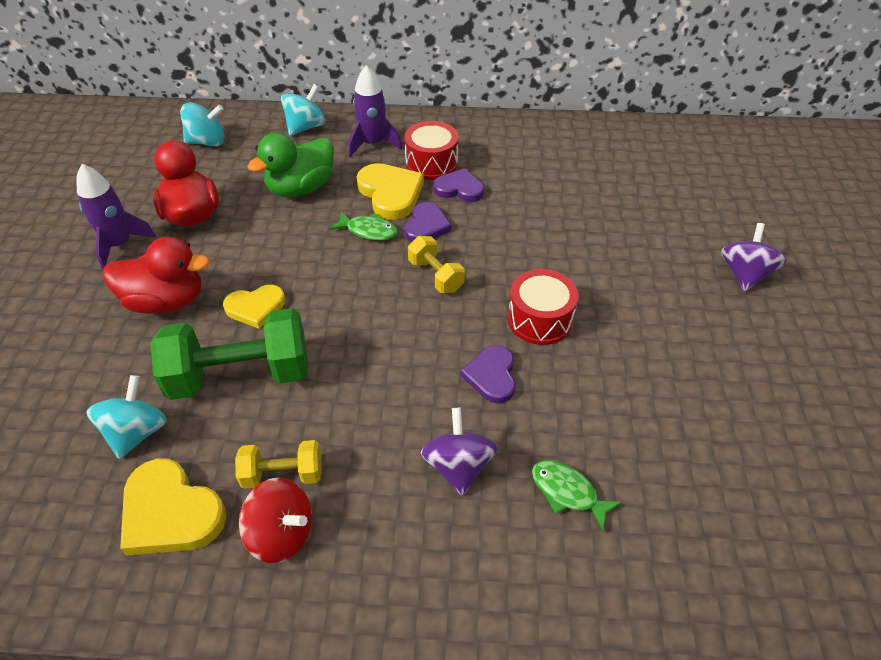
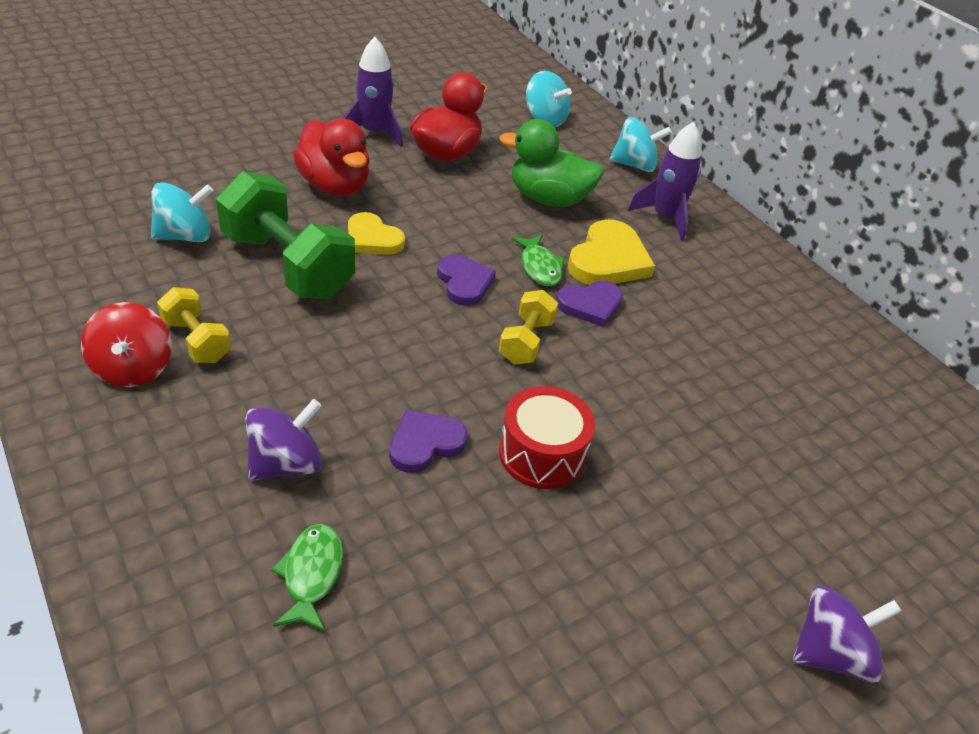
camera: 50 degrees right, 5 degrees down
(170, 512) = (118, 292): yellow heart -> none
(431, 163) = (687, 270): red drum -> none
(459, 189) = (673, 307): purple heart -> purple heart (464, 282)

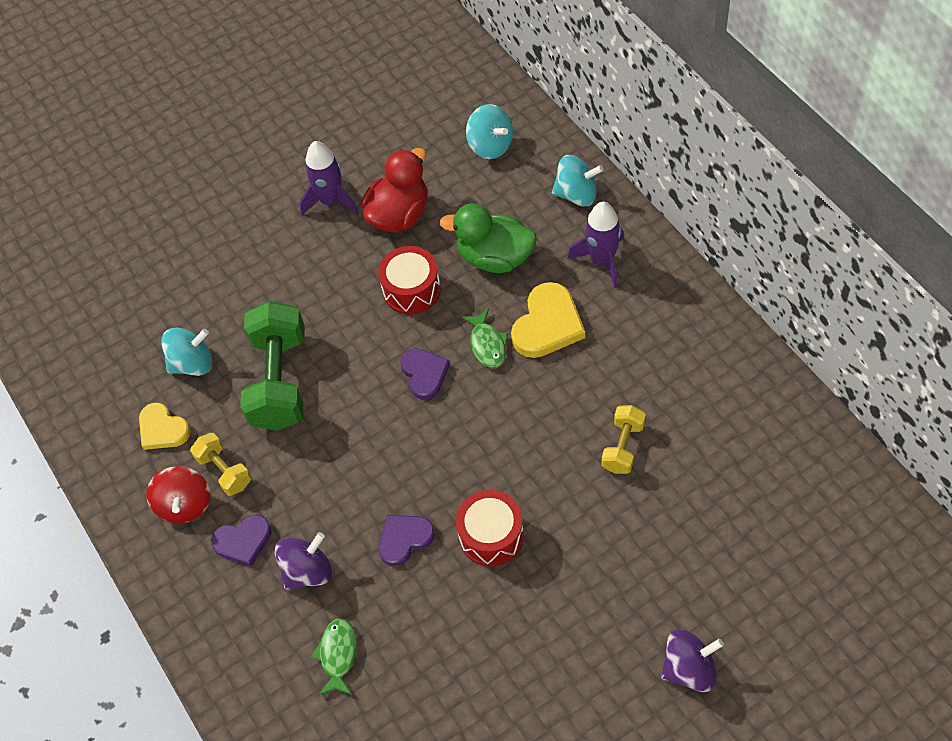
camera: 10 degrees right, 15 degrees up
(288, 265) = (279, 381): green dumbbell -> green dumbbell turned 45 degrees clockwise
(335, 186) = (304, 279): red duck -> none
(372, 239) = (344, 337): yellow heart -> yellow heart (162, 429)
(455, 211) = (411, 290): none -> red drum
(526, 341) = (477, 429): yellow dumbbell -> yellow dumbbell (623, 447)
(590, 305) = (530, 380): purple heart -> purple heart (243, 541)

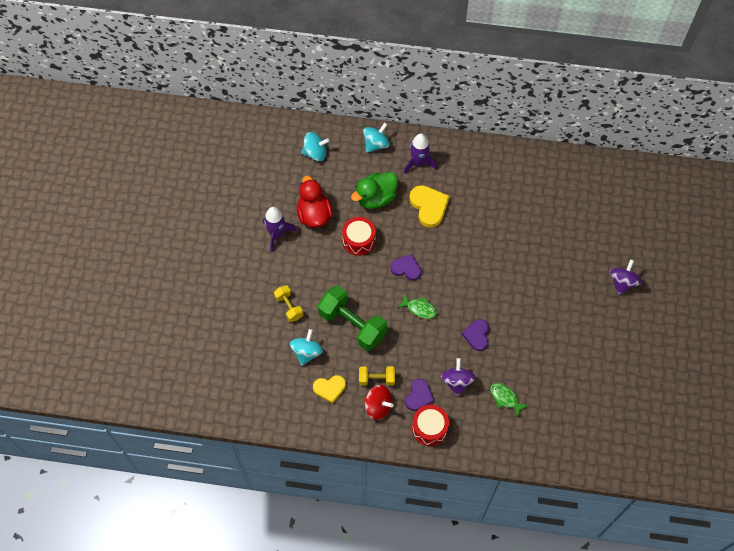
camera: 55 degrees left, 5 degrees up
(487, 344) = (416, 235): green fish -> green fish (419, 309)
(491, 536) = (505, 303): red drum -> red drum (429, 428)
(623, 447) = (511, 227): yellow dumbbell -> yellow dumbbell (289, 307)

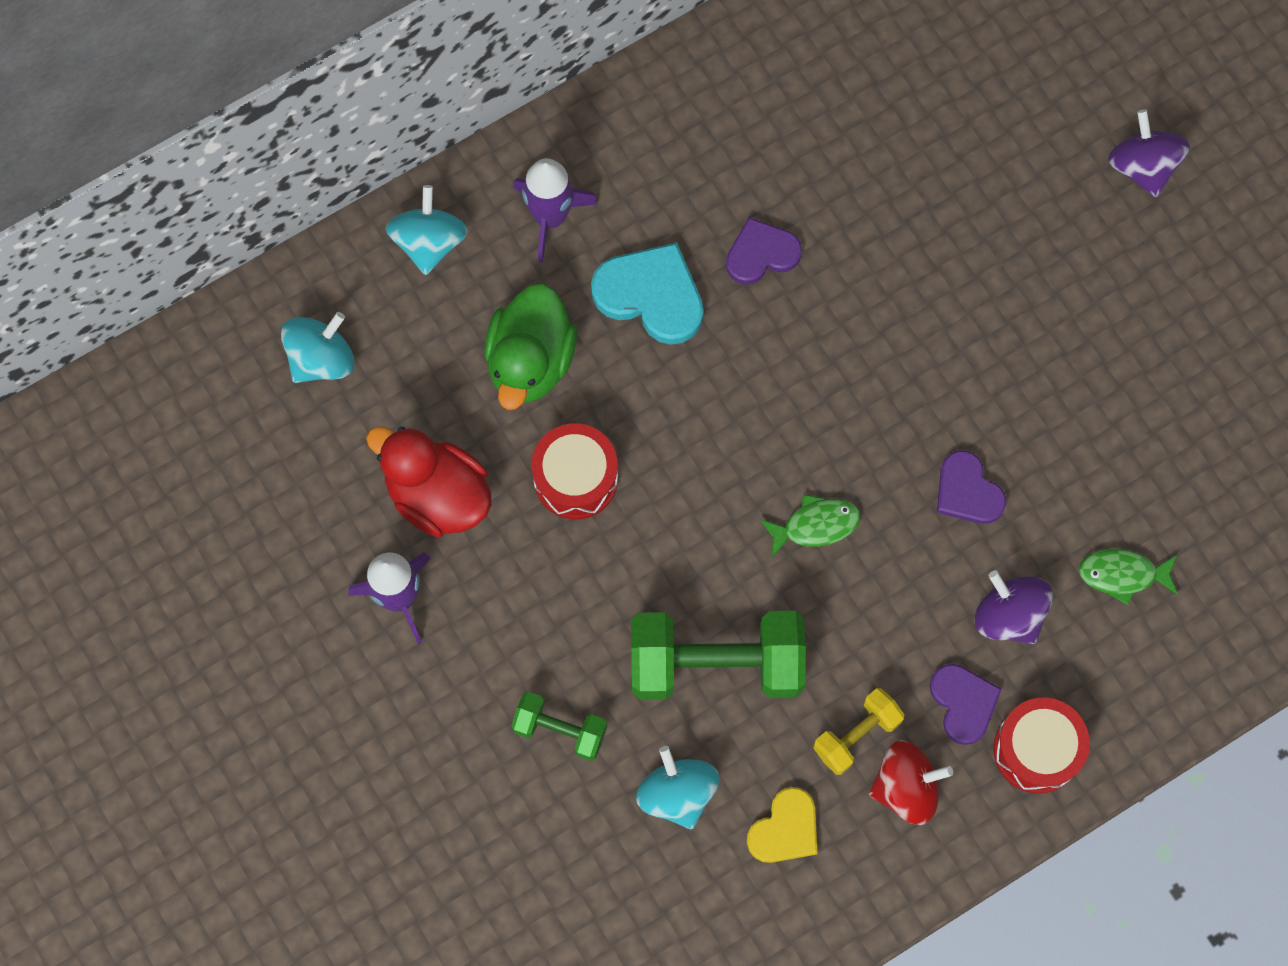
camera: 40 degrees left, 10 degrees up
(289, 307) = (560, 730): yellow dumbbell -> green dumbbell
(406, 268) = (719, 462): purple heart -> purple heart (761, 254)
(429, 206) = (651, 295): yellow heart -> turquoise heart

